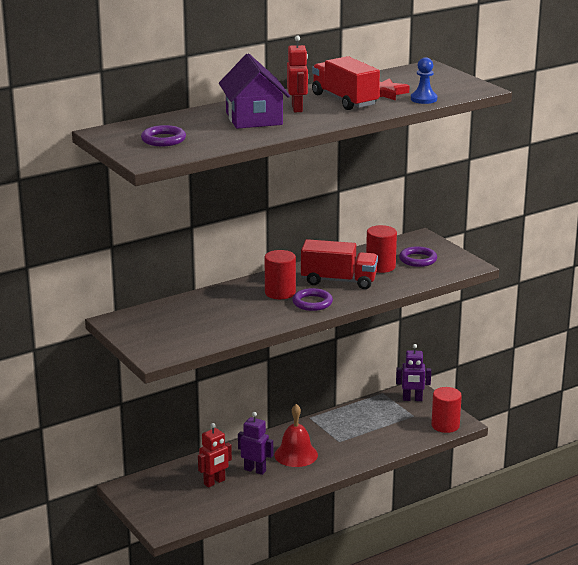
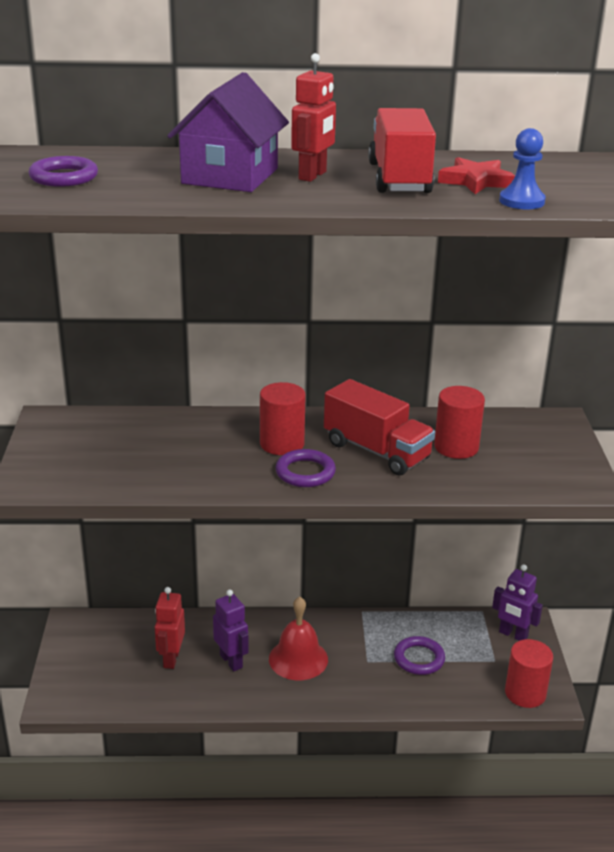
camera: 30 degrees right, 5 degrees up
(214, 482) = (171, 658): red robot -> red robot turned 105 degrees clockwise
(418, 259) = (520, 453): purple ring -> purple ring (419, 658)

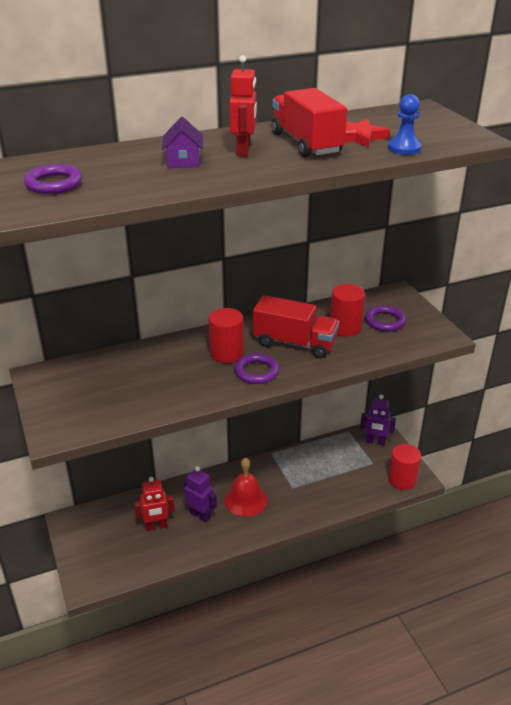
camera: 20 degrees left, 5 degrees up
(171, 658) = (156, 526): red robot -> red robot turned 90 degrees counterclockwise
(230, 176) = (183, 161): purple house -> purple house, size x0.53
(419, 658) = (325, 476): purple ring -> purple ring (385, 321)

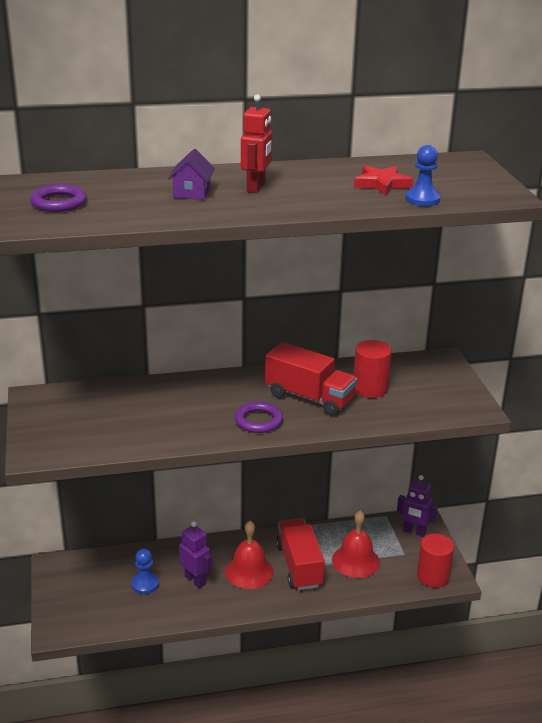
camera: 10 degrees right, 5 degrees down
(156, 526) = (145, 584): red robot -> blue pawn
(226, 353) = (233, 399): red cylinder -> none
(306, 143) = (323, 186): red truck -> red truck (299, 566)
(334, 476) = (355, 561): none -> red bell
(385, 321) = (417, 387): purple ring -> none

